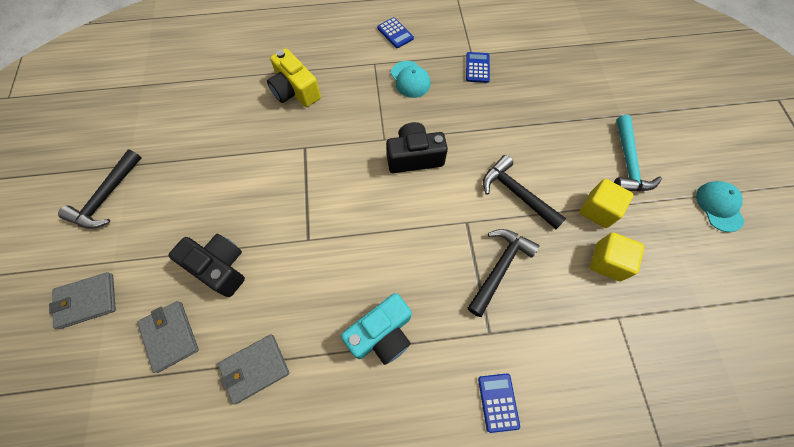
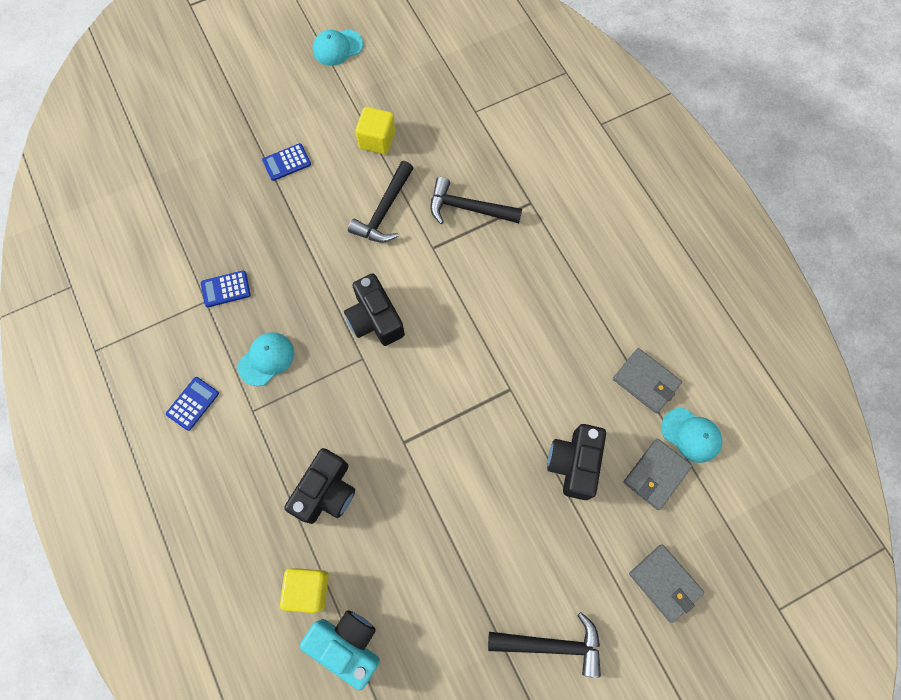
camera: 110 degrees left, 5 degrees up
(183, 390) = (691, 435): none -> turquoise cap
(295, 91) = (326, 491): yellow camera -> black camera
(382, 334) = (569, 287): turquoise camera -> turquoise camera (347, 644)
(498, 402) = (582, 183): blue calculator -> blue calculator (287, 162)
(607, 262) = (427, 125): yellow cube -> yellow cube (308, 589)
(628, 163) = (313, 122): turquoise hammer -> none

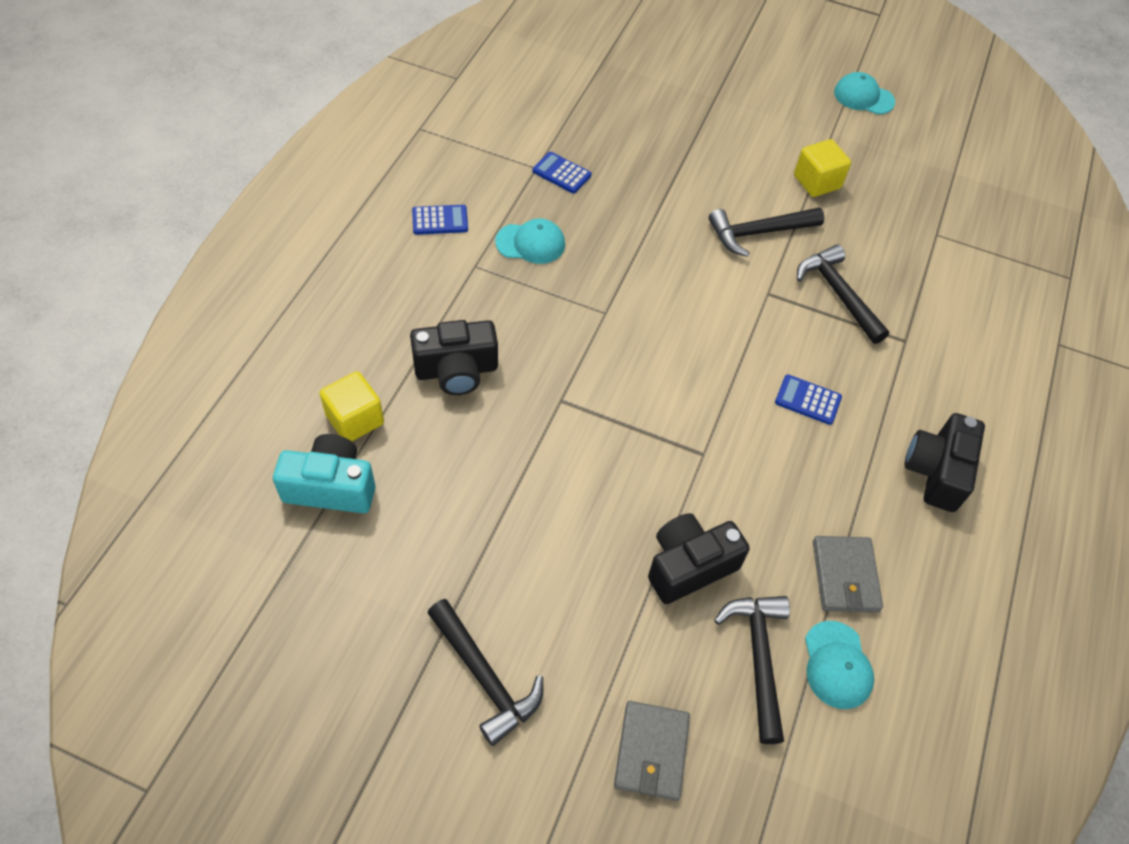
camera: 45 degrees right, 15 degrees down
(287, 162) = (718, 136): blue calculator -> blue calculator (807, 400)
(347, 644) = (331, 487): turquoise camera -> turquoise camera turned 75 degrees counterclockwise
(375, 319) = (652, 296): black camera -> black camera (936, 472)
(656, 474) = (758, 658): grey wallet -> black hammer

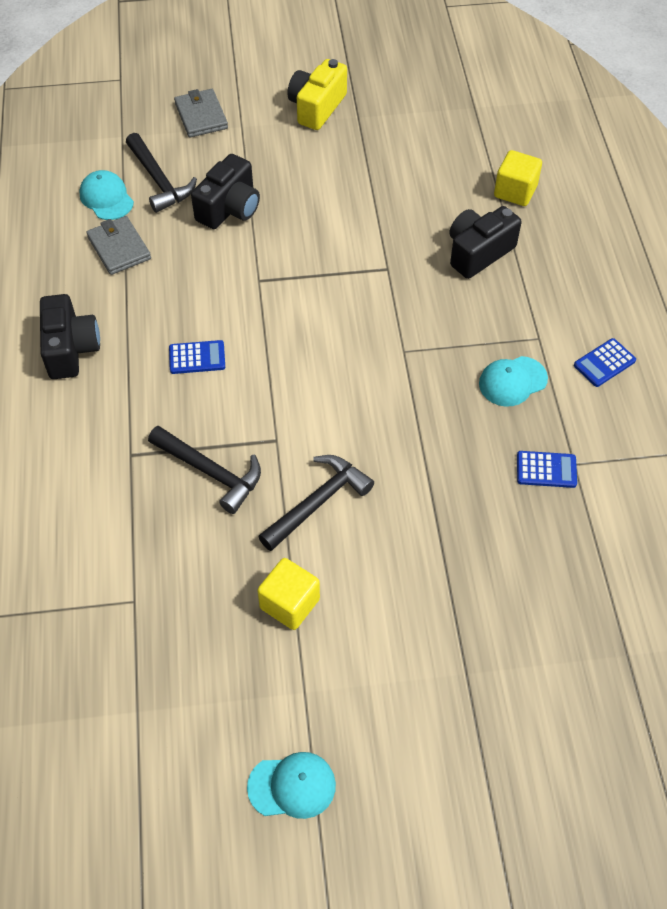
camera: 155 degrees right, 0 degrees up
(331, 487) = (490, 150): turquoise camera -> none
(485, 677) = (317, 107): black hammer -> yellow camera

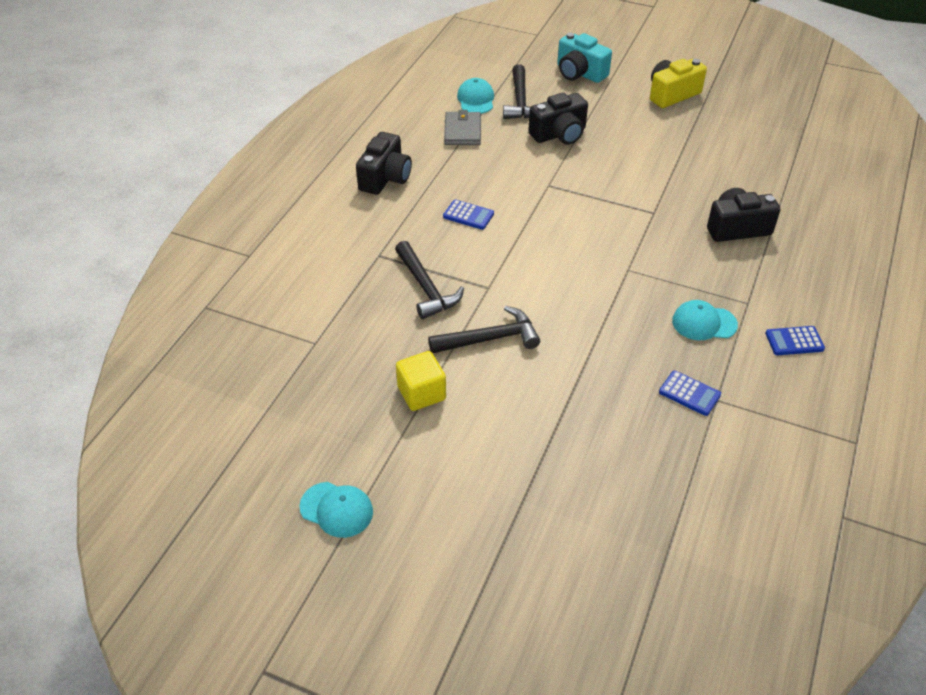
camera: 30 degrees right, 10 degrees down
(201, 116) = (579, 73): grey wallet -> turquoise camera
(515, 191) = (798, 199): yellow cube -> none

